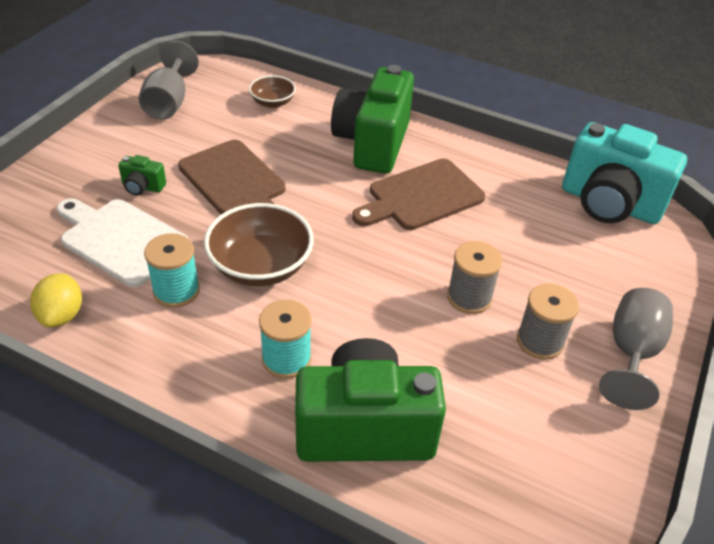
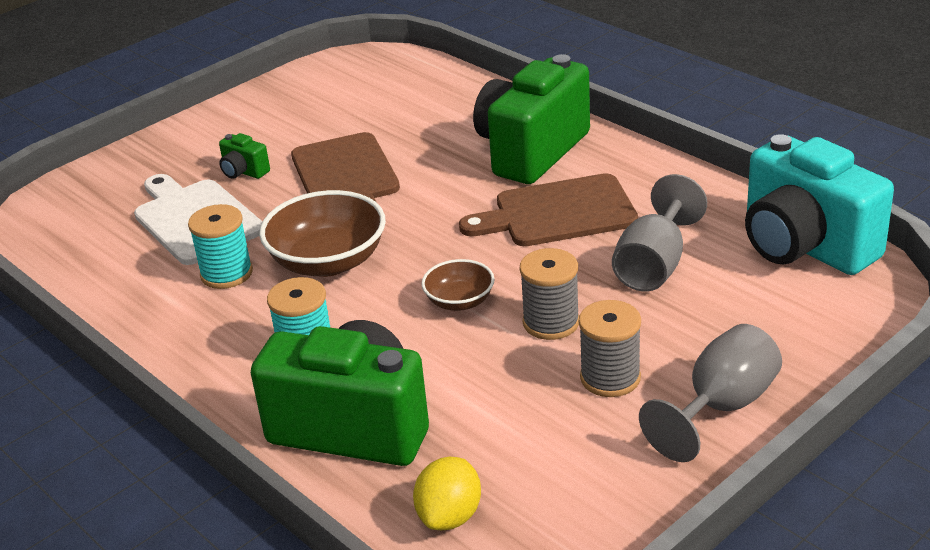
camera: 25 degrees right, 10 degrees down
(62, 315) = (103, 281): yellow lemon -> yellow lemon (450, 516)
(169, 102) = (317, 90): grey goblet -> grey goblet (654, 265)
(272, 102) = (436, 98): brown bowl -> brown bowl (459, 301)

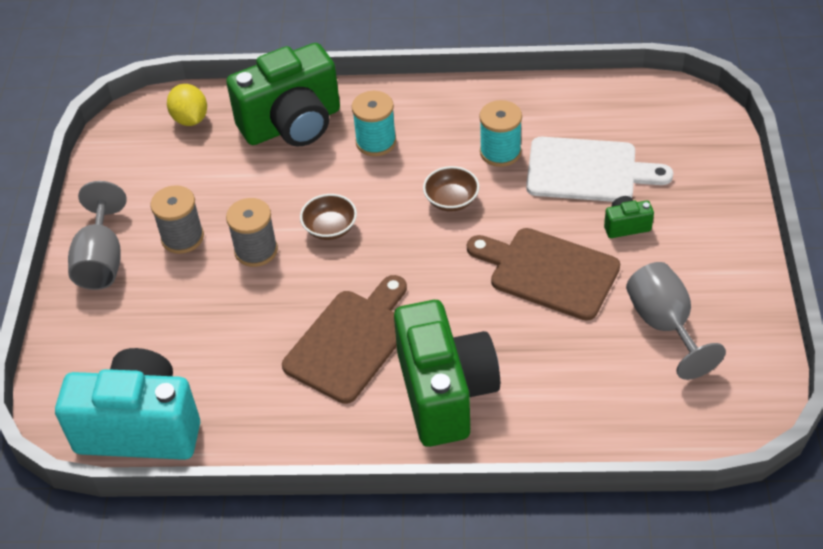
camera: 135 degrees right, 15 degrees up
(328, 262) = (451, 200): brown bowl -> brown bowl, size x0.55
(654, 265) = (233, 338): grey goblet -> grey goblet (664, 325)

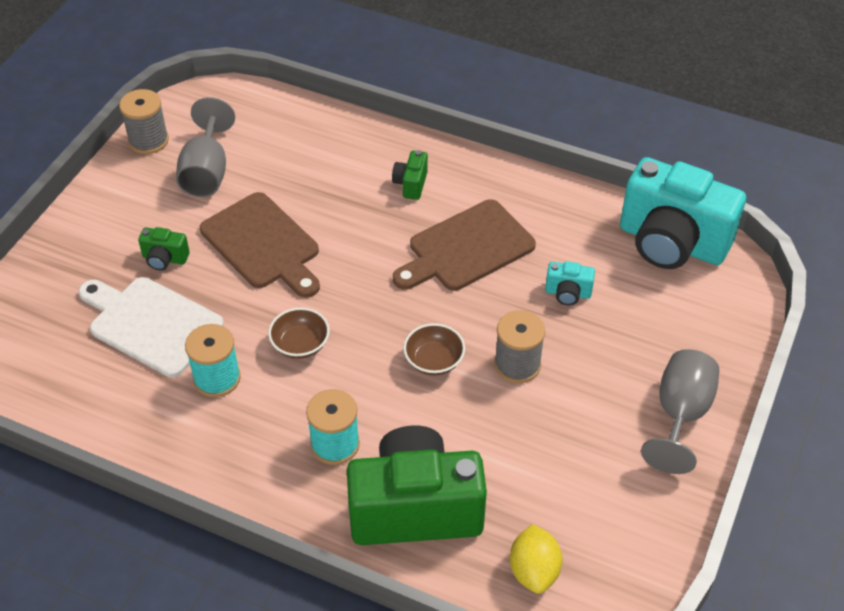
camera: 160 degrees left, 0 degrees up
(182, 237) = (588, 408): grey spool -> grey spool (148, 140)
(232, 332) = (568, 293): none -> turquoise camera
(445, 393) = (411, 184): green camera -> green camera, size x0.41

